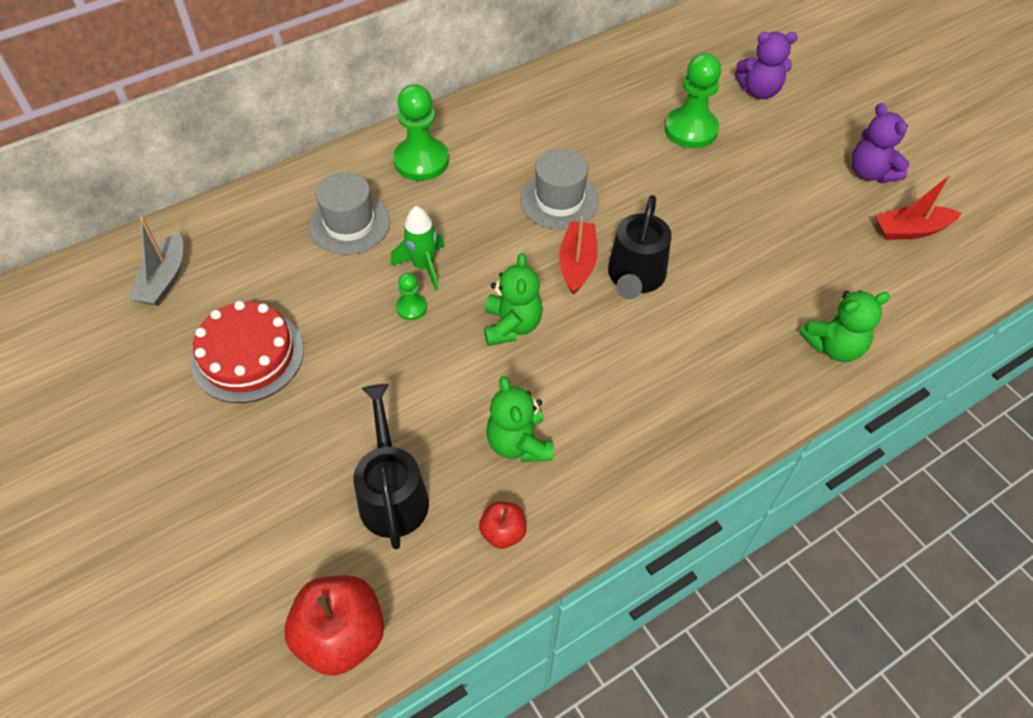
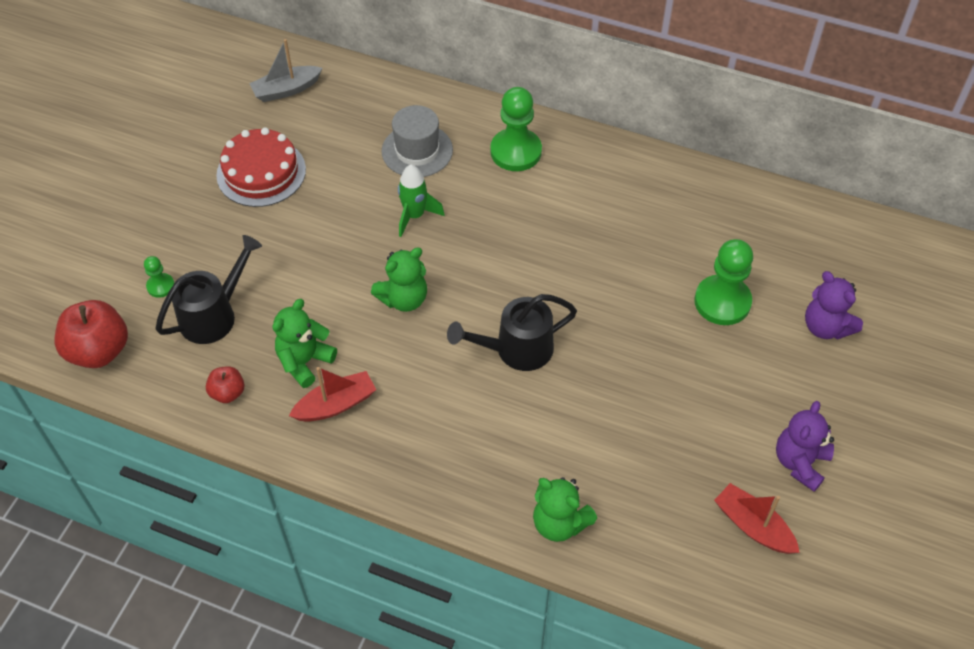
camera: 55 degrees right, 0 degrees up
(411, 308) = (372, 232): green pawn -> green pawn (160, 286)
(559, 200) = (554, 258): grey hat -> none
(577, 263) = (498, 305): red boat -> red boat (335, 404)

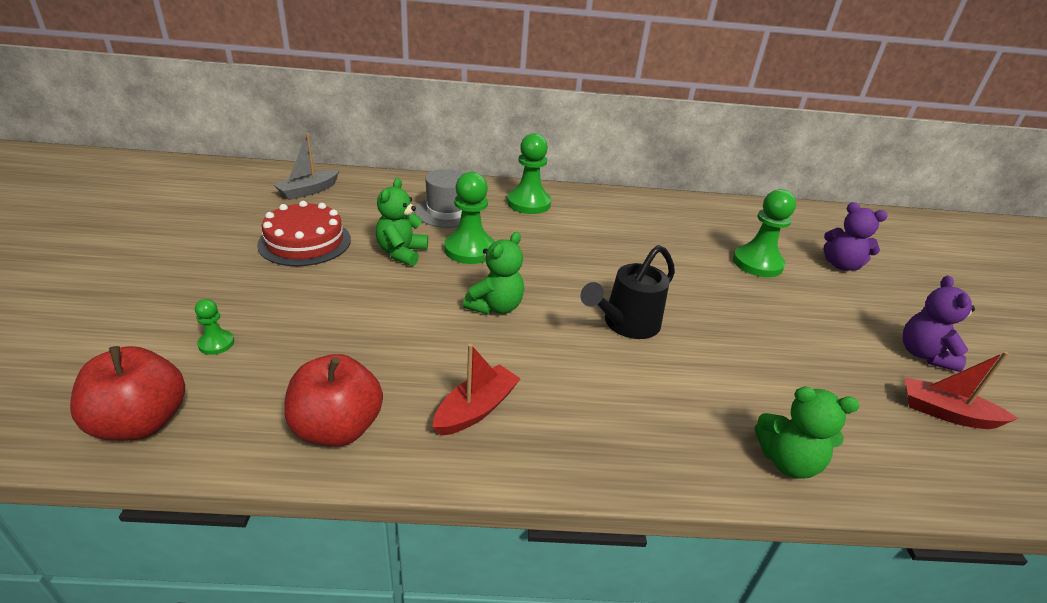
camera: 25 degrees left, 20 degrees down
(214, 314) = (293, 356): black watering can -> none
(228, 393) = (337, 428): red apple -> red apple, size x1.88
(304, 361) = (419, 377): green teddy bear -> green teddy bear (401, 253)
(415, 216) = (469, 250): green rocket -> green pawn

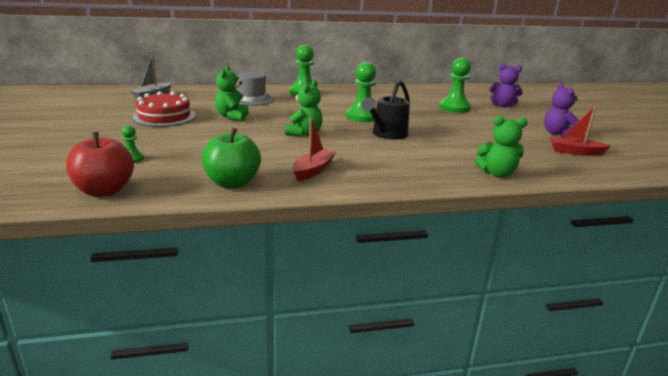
camera: 10 degrees left, 10 degrees down
(337, 428) = (232, 183): red apple -> green apple
(469, 250) = (276, 113): green pawn -> green pawn (362, 116)

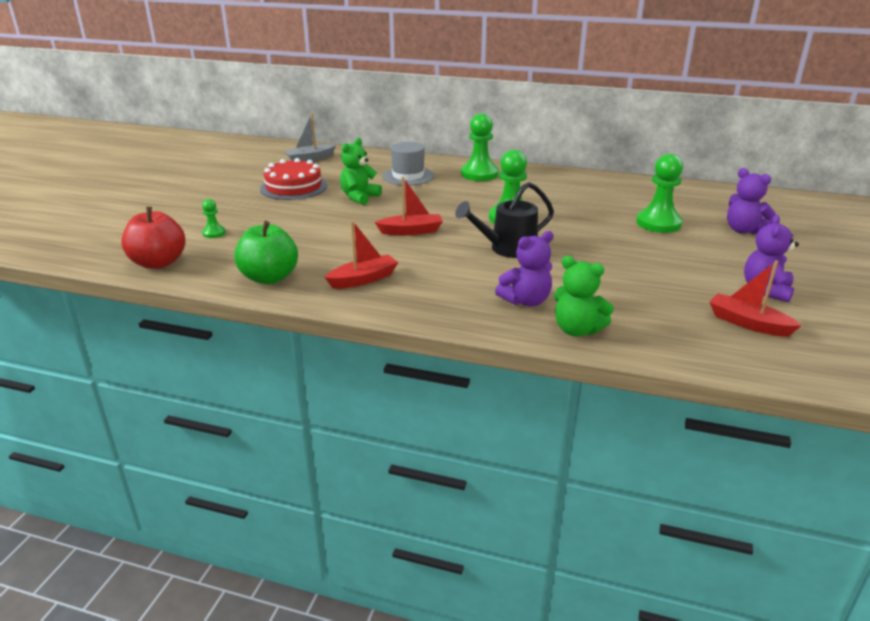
camera: 30 degrees right, 5 degrees up
(304, 133) = (411, 231): green teddy bear -> red boat
(443, 163) = (526, 301): none -> purple teddy bear

